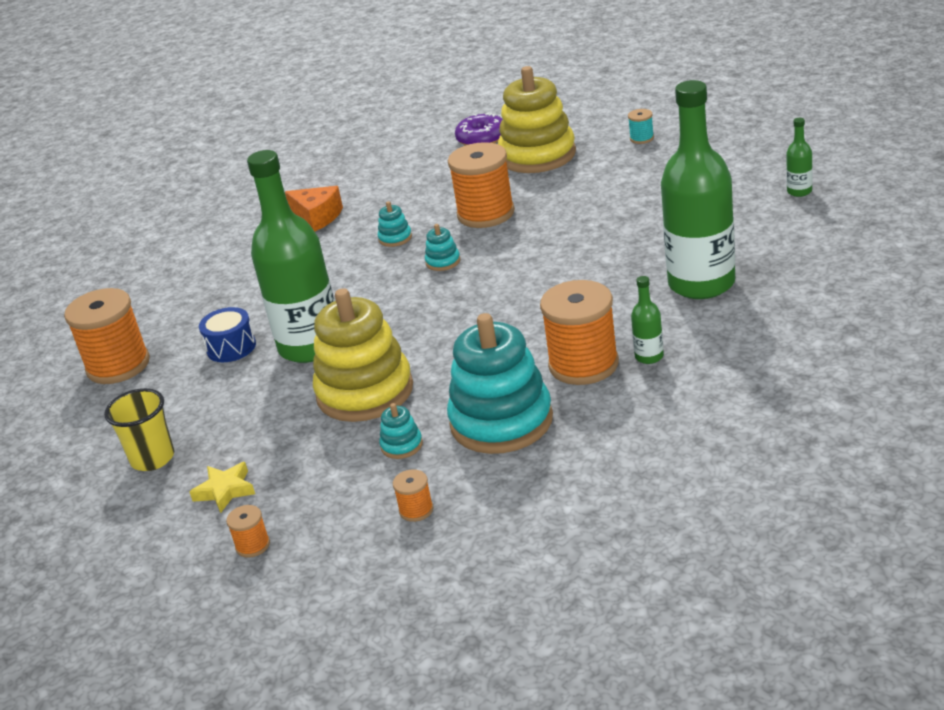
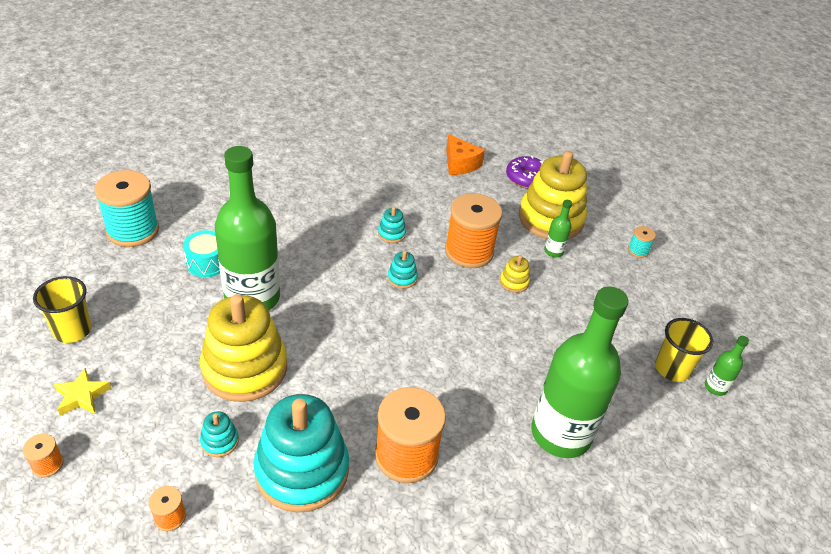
camera: 20 degrees right, 10 degrees up
(118, 365) = (133, 230): orange spool -> turquoise spool
(231, 347) = (207, 263): blue drum -> turquoise drum
(317, 217) = (361, 181): orange cheese -> orange cheese (460, 164)
(552, 213) = (514, 282): none -> yellow stacking toy
(649, 356) = (459, 484): green bottle -> green bottle (553, 251)
(752, 198) = (672, 369): none -> yellow cup

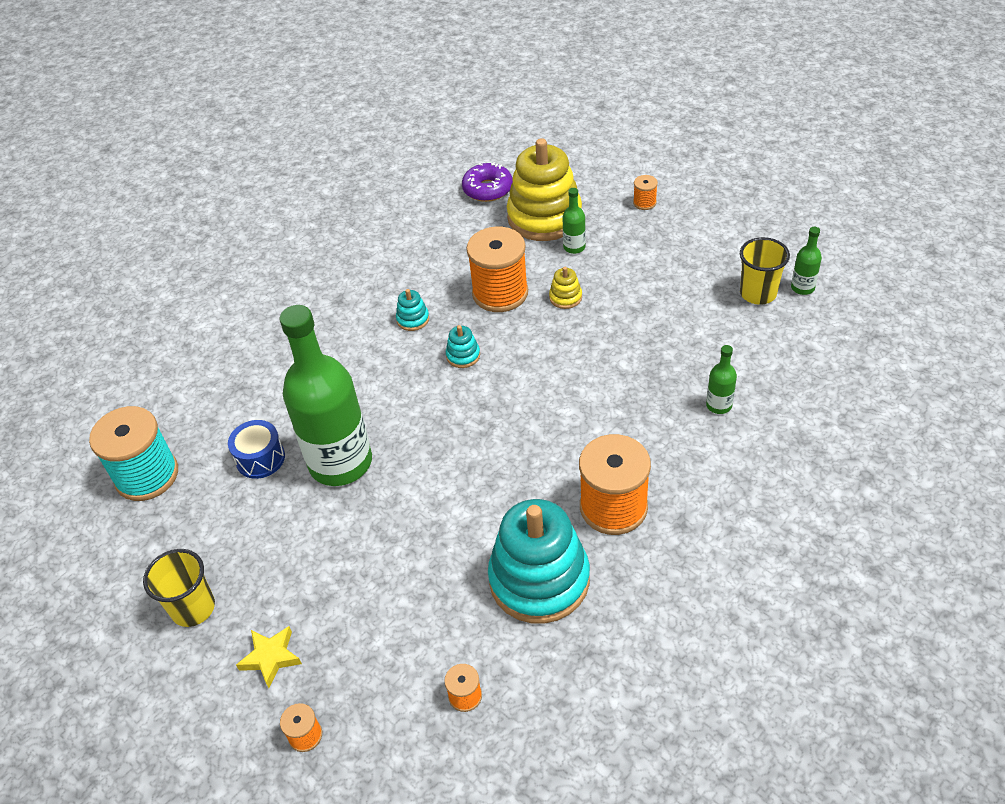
camera: 25 degrees left, 5 degrees up
(207, 263) = (260, 458): turquoise drum -> blue drum
(219, 441) = (443, 606): turquoise stacking toy -> none
(245, 368) = (400, 530): yellow stacking toy -> none
(460, 164) = (412, 211): orange cheese -> none
(561, 434) = (719, 405): green bottle -> green bottle, size x0.40
(638, 250) = (644, 203): turquoise spool -> orange spool

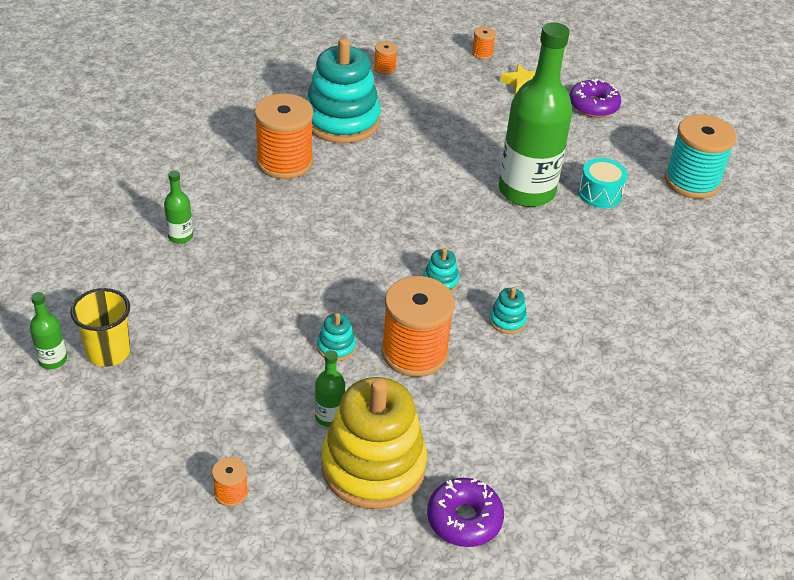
camera: 165 degrees right, 5 degrees down
(193, 608) = (593, 106): yellow cup -> purple donut
(260, 458) = (600, 194): blue drum -> turquoise drum
(565, 297) = (336, 347): yellow stacking toy -> turquoise stacking toy

